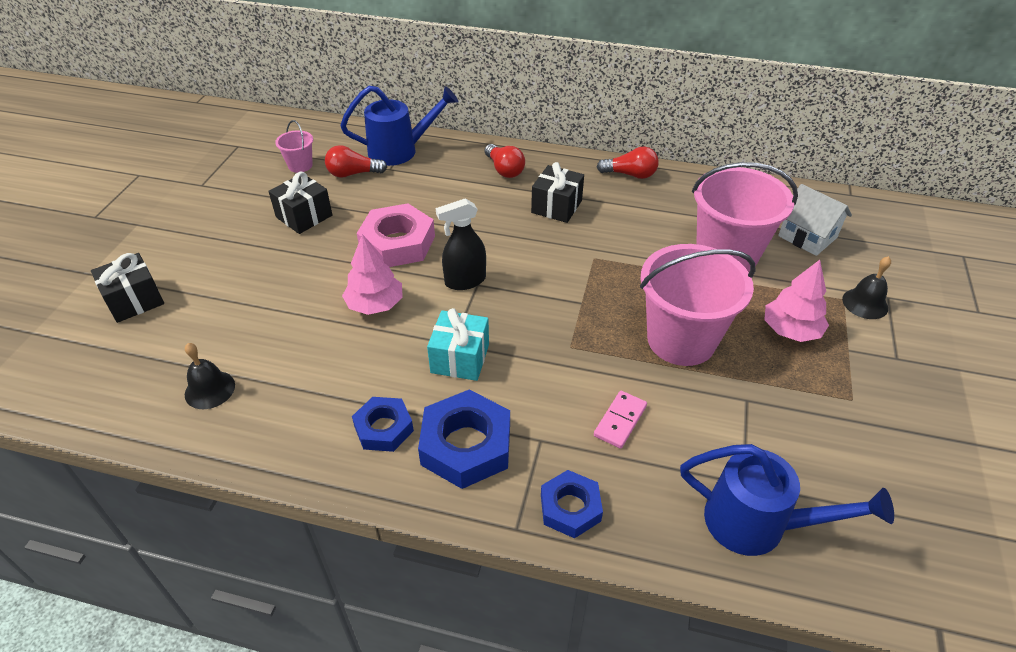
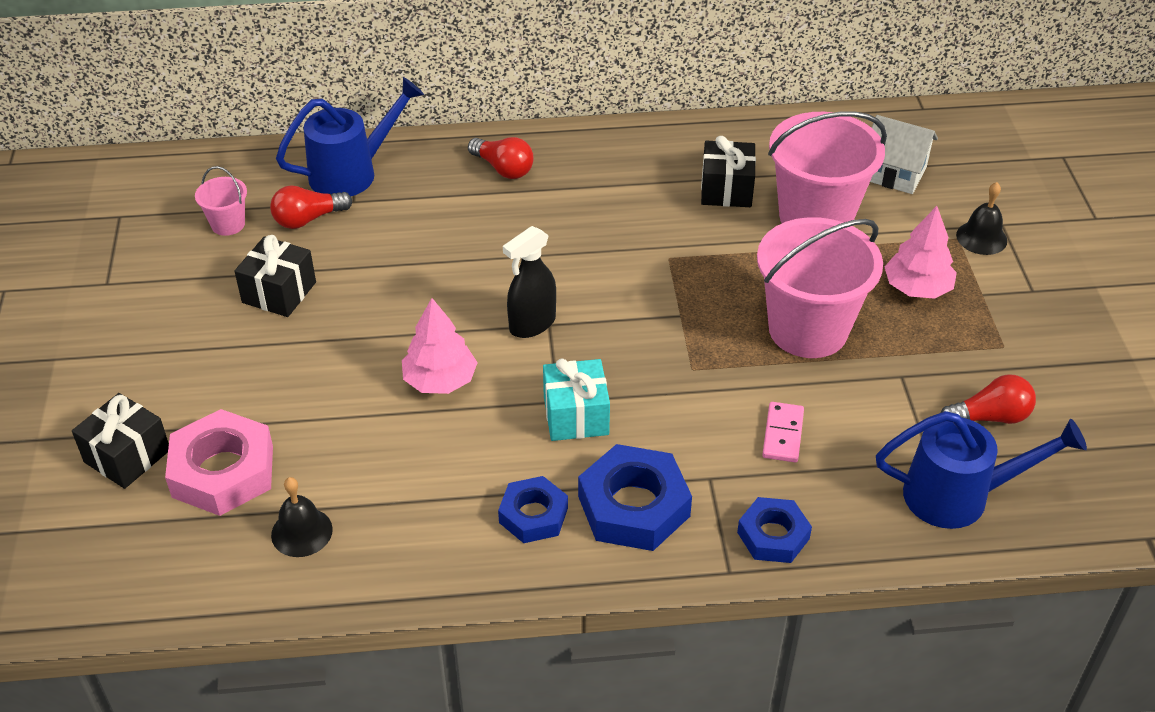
camera: 20 degrees left, 0 degrees up
(397, 243) = (422, 298): pink nut -> pink nut (223, 471)
(556, 206) = (593, 203): black gift -> black gift (726, 189)
(630, 174) = (662, 140): red light bulb -> red light bulb (990, 417)

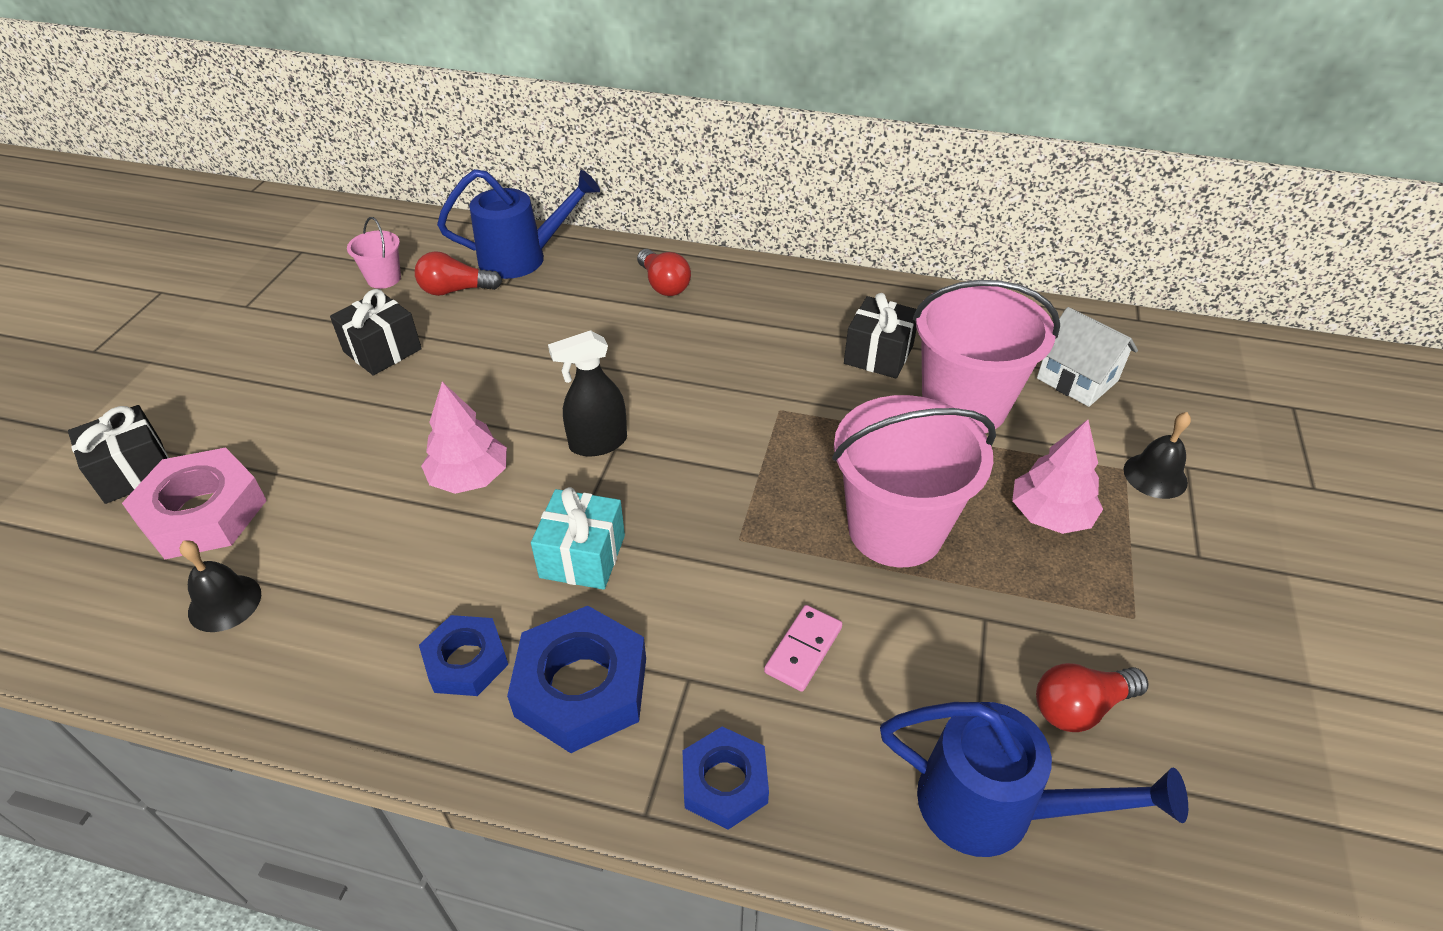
camera: 20 degrees right, 0 degrees up
(990, 417) = (1080, 707): red light bulb -> red light bulb turned 150 degrees clockwise

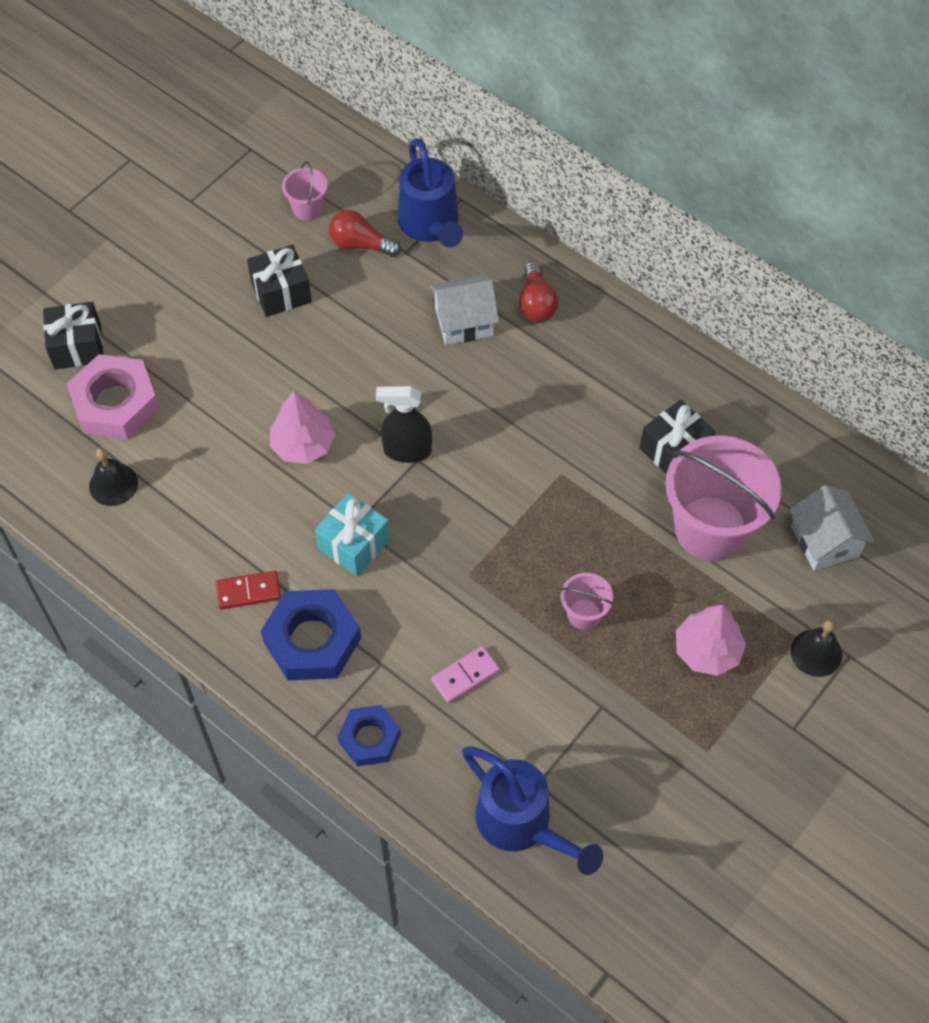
camera: 25 degrees right, 15 degrees up
(466, 661) = (248, 591): blue nut -> red domino
(522, 258) = (431, 225): blue watering can -> blue watering can turned 60 degrees clockwise
(598, 318) = (464, 322): none -> white house
(895, 529) = (584, 614): pink bucket -> pink bucket, size x0.46
(1080, 707) = (621, 791): red light bulb -> none

